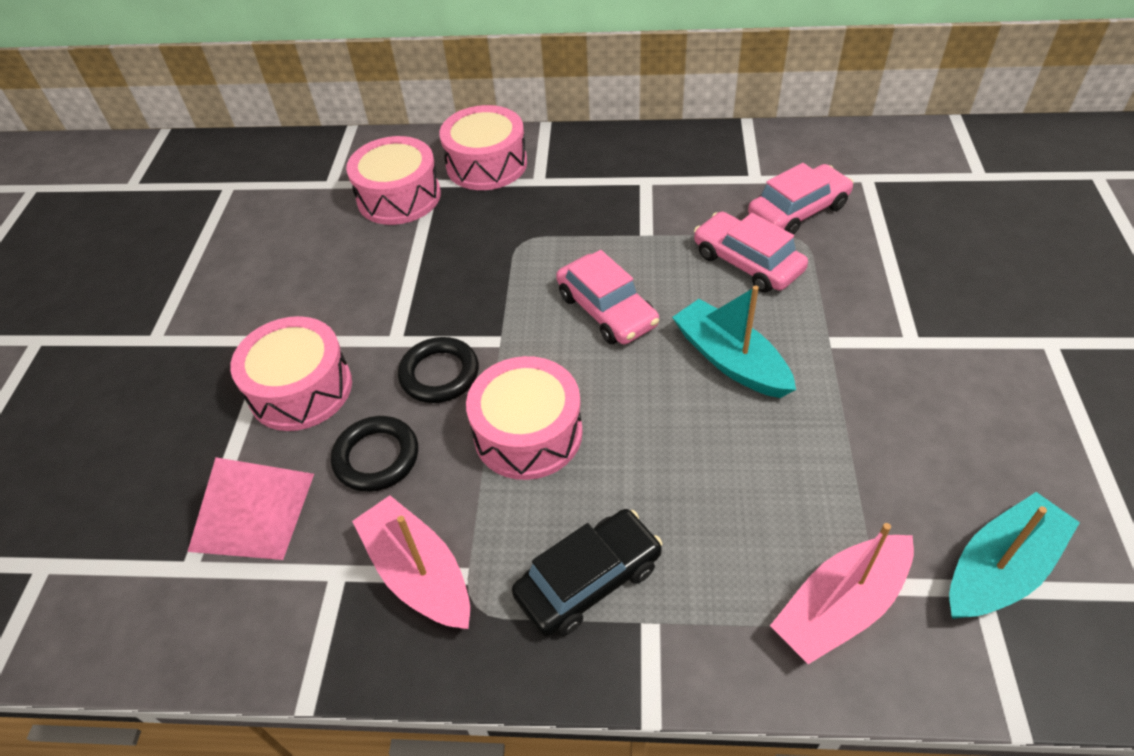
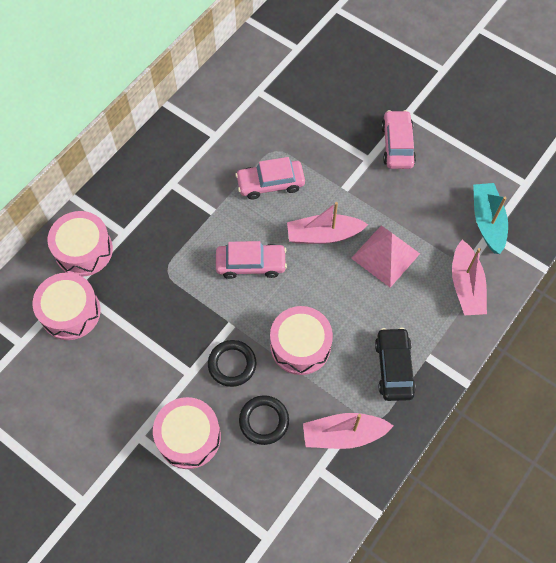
camera: 60 degrees left, 15 degrees up
(252, 511) = (255, 494): pink pyramid -> pink pyramid (385, 255)
(730, 360) = (323, 235): turquoise boat -> pink boat
(798, 211) = (255, 136): pink car -> pink car (397, 145)

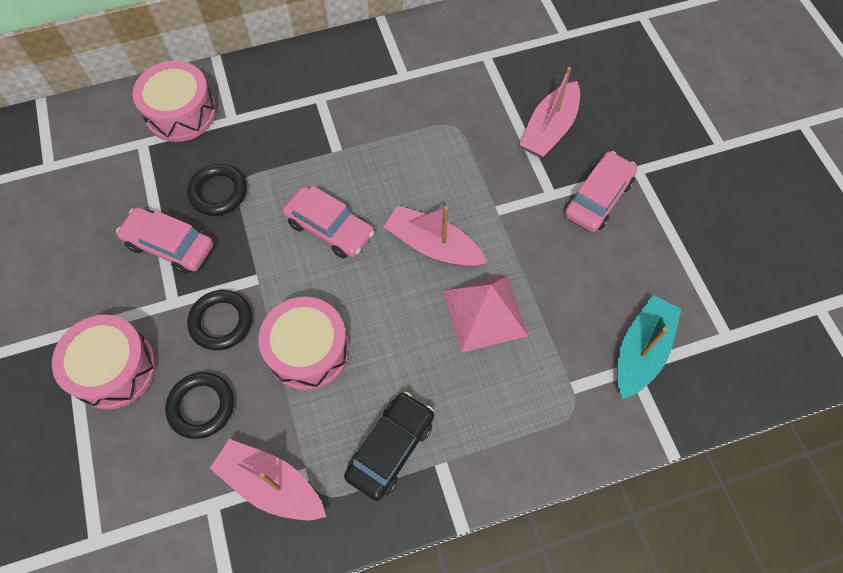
camera: 35 degrees right, 0 degrees up
(70, 312) = (117, 165): pink drum -> none
(158, 287) = (218, 192): none -> black ring
(270, 183) = (420, 156): pink car -> pink car (169, 245)
(466, 286) = (554, 410): pink boat -> pink boat (549, 129)

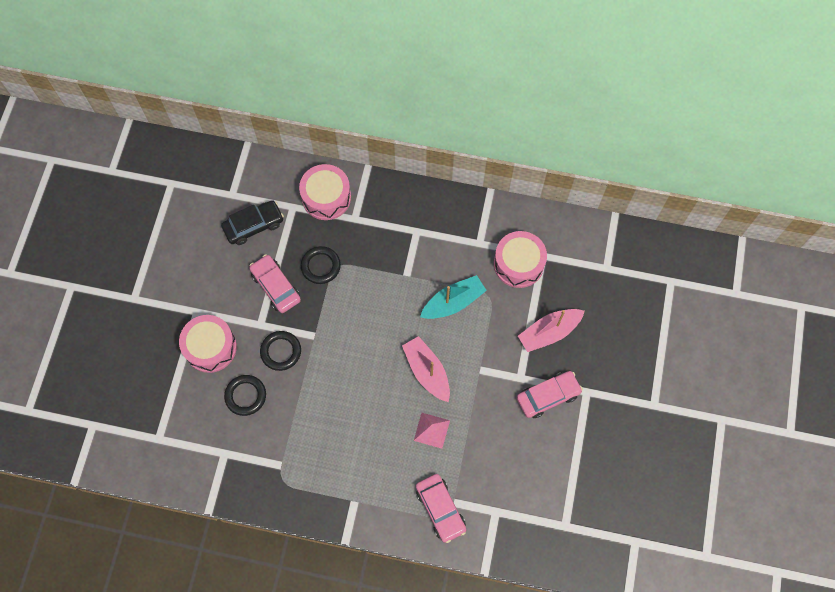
camera: 30 degrees right, 5 degrees up
(271, 485) = (260, 460): pink boat -> none
(308, 350) = (319, 396): pink drum -> pink drum (518, 264)
(329, 228) = (373, 326): pink car -> pink car (440, 509)
(391, 448) = (332, 477): black car -> black car (254, 225)
(485, 313) = (431, 430): pink pyramid -> pink pyramid, size x0.65
(641, 351) = (507, 505): turquoise boat -> turquoise boat (453, 302)

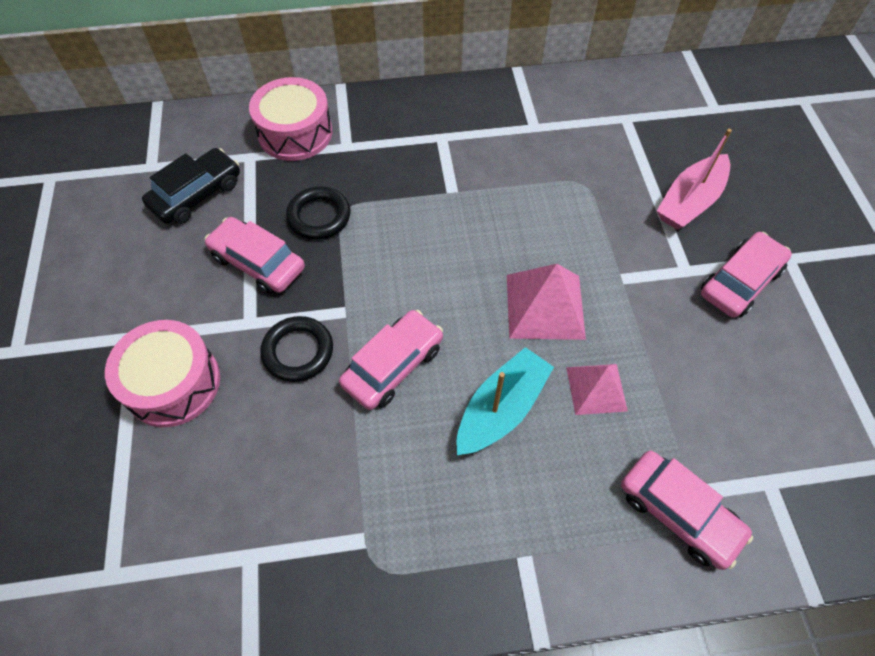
camera: 20 degrees left, 10 degrees down
(245, 396) = (259, 441): black ring -> none
(328, 378) = (393, 366): none -> pink car
(427, 371) = (545, 306): pink boat -> pink pyramid
(453, 302) = (536, 205): turquoise boat -> turquoise boat (501, 409)
(518, 264) = (600, 135): pink drum -> none

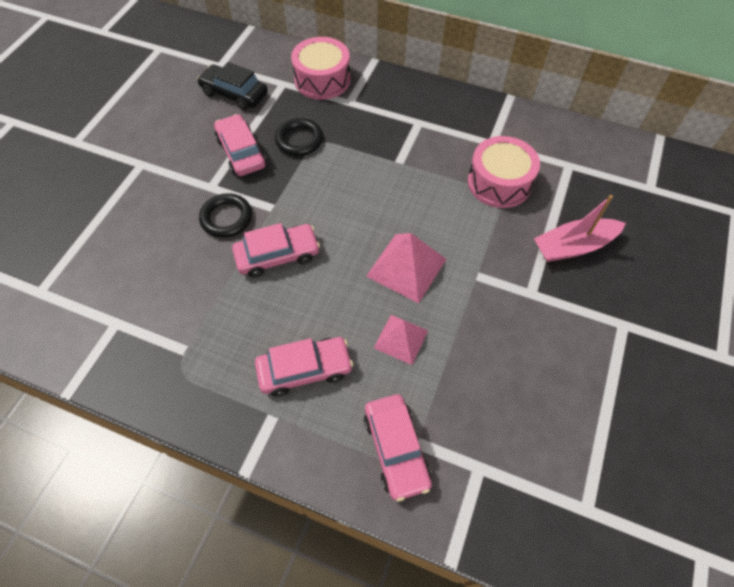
camera: 30 degrees right, 0 degrees up
(173, 383) = (143, 201): pink drum -> pink drum (499, 182)
(197, 194) = (234, 94): black car -> black car turned 135 degrees counterclockwise
(501, 409) = (327, 318): turquoise boat -> none
(740, 282) = (568, 322): pink car -> pink car (305, 370)

